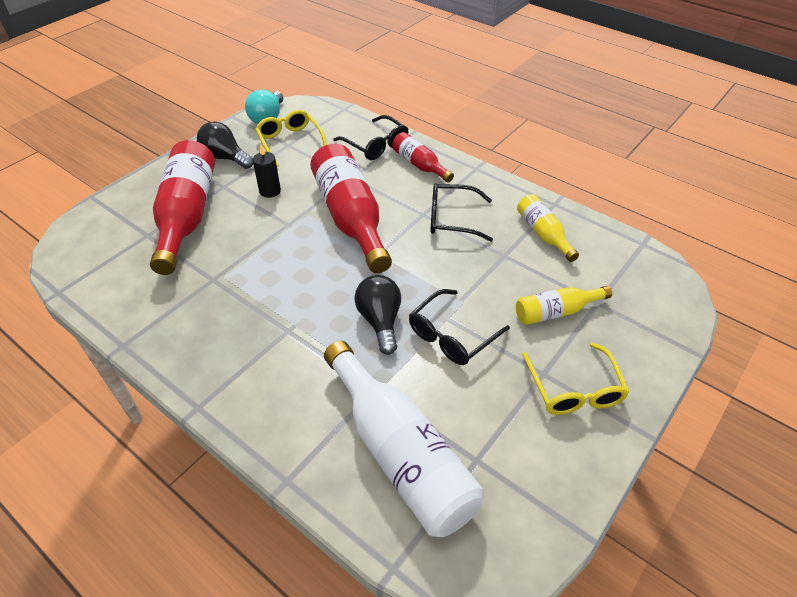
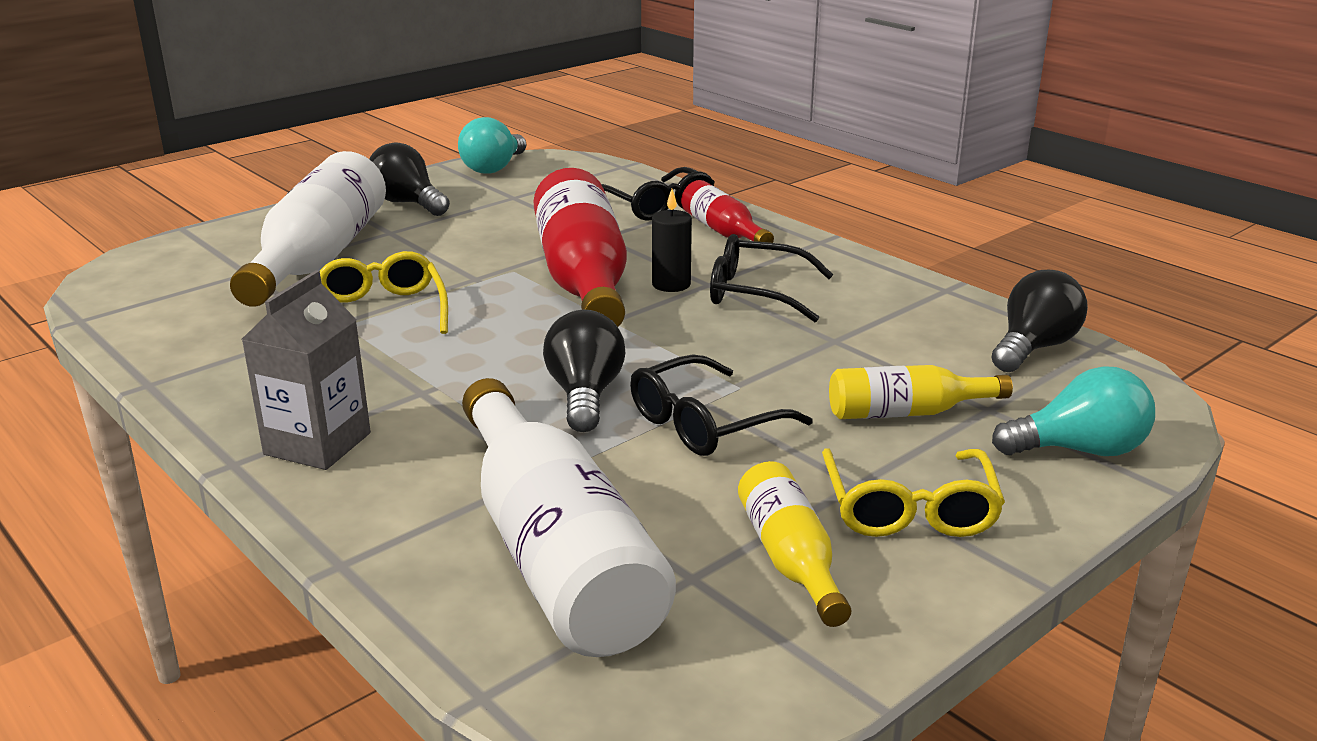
camera: 10 degrees right, 20 degrees down
(187, 216) = (319, 258): red bottle -> white bottle
(241, 383) = (317, 444): none -> grey carton
(270, 191) = (463, 242): black candle -> black candle (671, 284)
(290, 142) = (518, 195): yellow glasses -> yellow glasses (381, 312)
(543, 234) = (914, 321): yellow bottle -> yellow bottle (790, 558)
(610, 249) = (1033, 348): none -> black light bulb
(649, 330) = (1079, 450): none -> turquoise light bulb

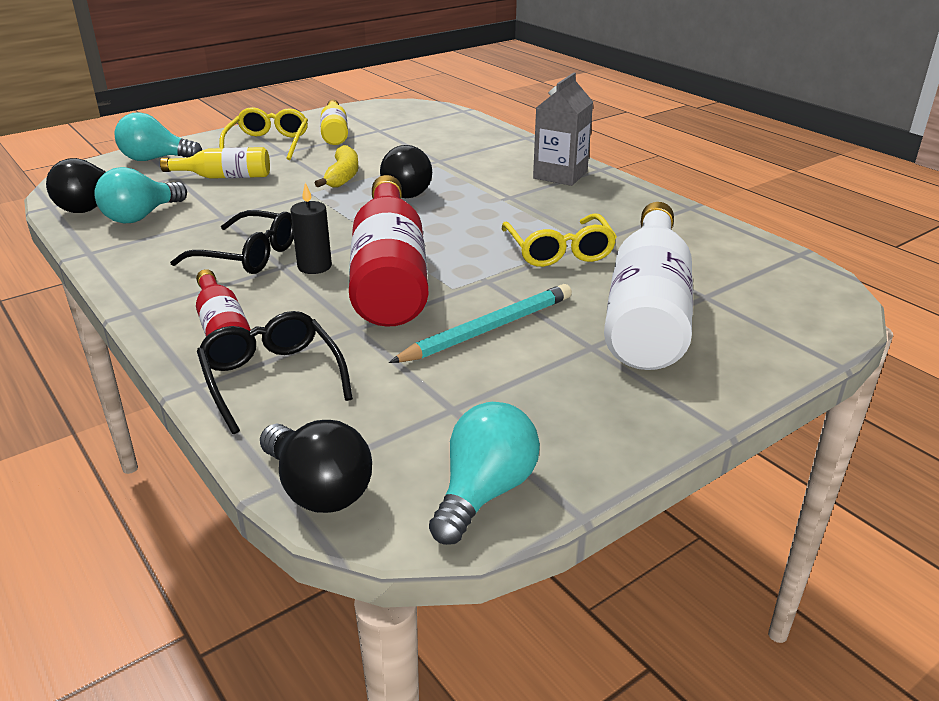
camera: 175 degrees left, 5 degrees up
(408, 203) = (590, 401): black light bulb -> black light bulb (318, 489)
(480, 240) = (488, 329): none -> turquoise pencil
(555, 553) = (434, 137): white bottle -> none
(705, 423) = (343, 176): black glasses -> yellow banana
(947, 336) = (141, 216): none -> turquoise light bulb

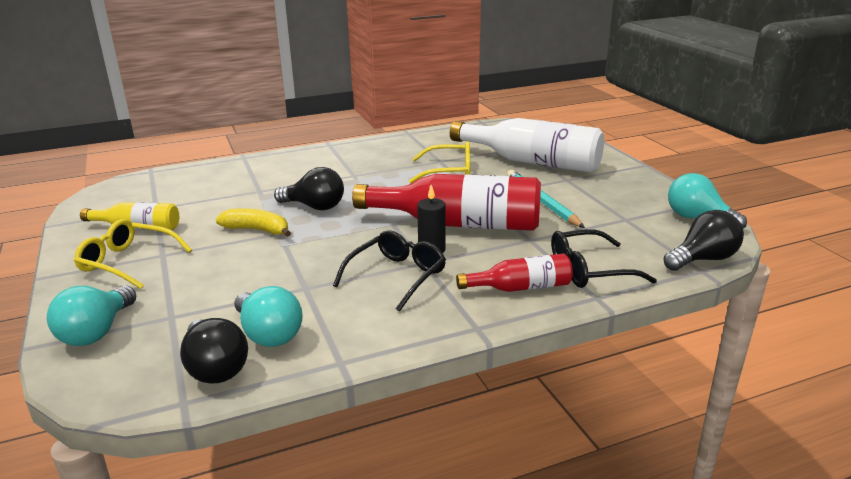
camera: 75 degrees left, 5 degrees down
(224, 177) = (201, 287): yellow bottle -> none
(560, 175) = (329, 156): grey carton -> none

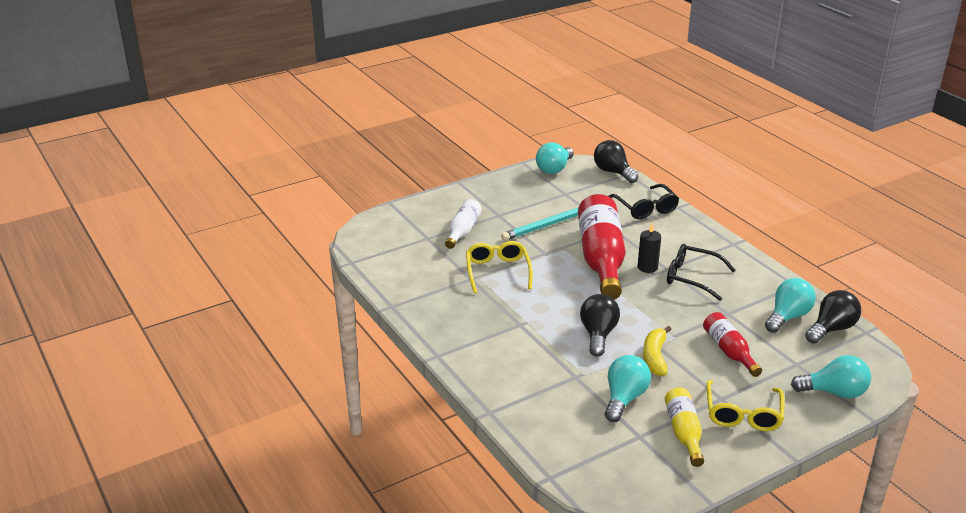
camera: 100 degrees left, 5 degrees up
(210, 207) = (624, 398): none -> turquoise light bulb
(520, 287) = (680, 231): red bottle -> red bottle (729, 351)
(532, 162) = (463, 231): white bottle -> white bottle, size x0.52

